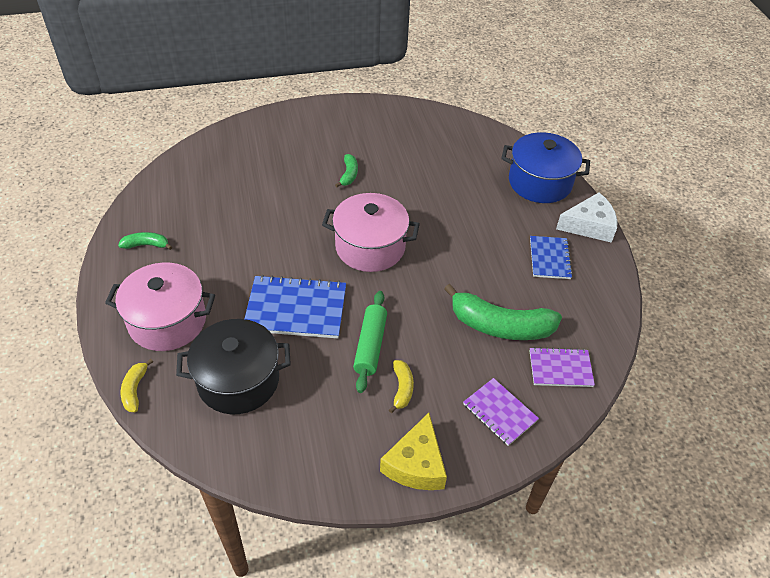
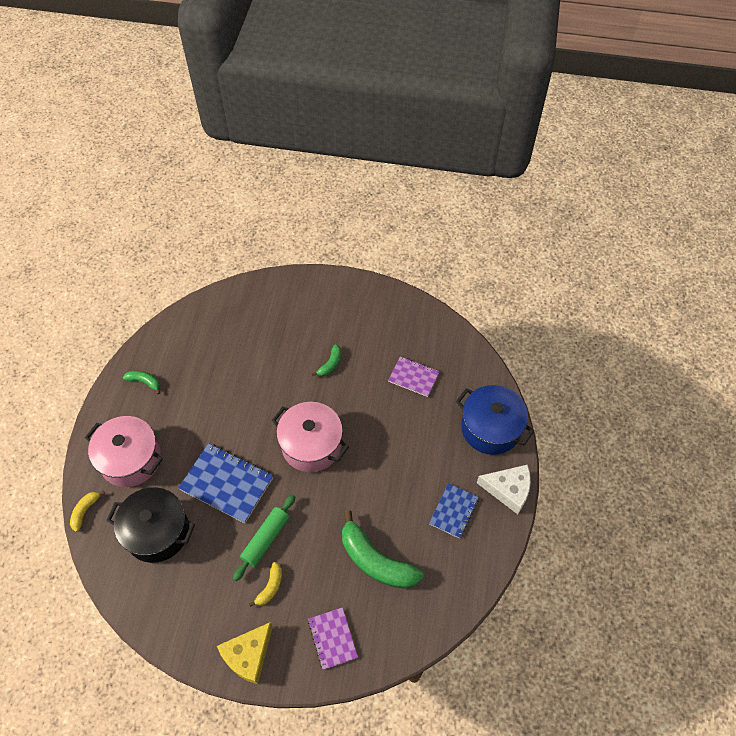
camera: 25 degrees right, 10 degrees up
(560, 368) = (402, 619): purple notebook -> purple notebook (413, 377)

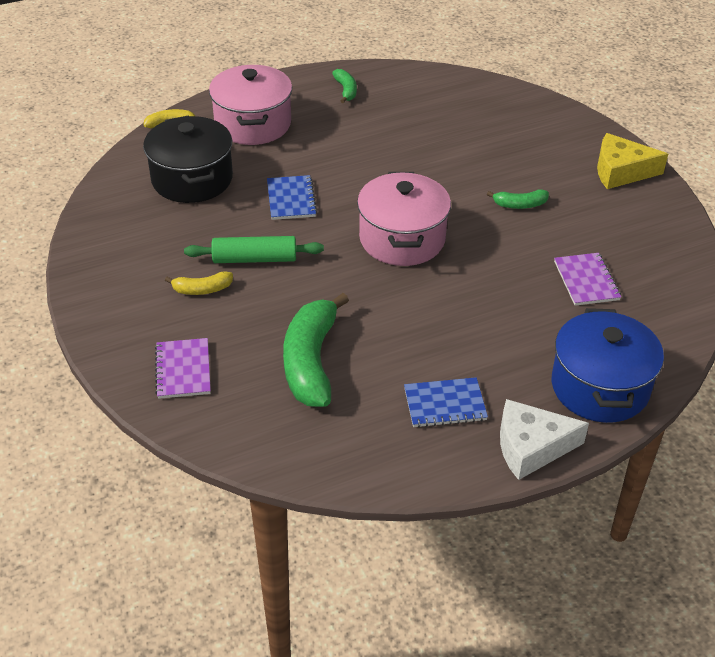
camera: 55 degrees right, 15 degrees down
(227, 483) = (291, 199): blue notebook -> blue notebook, size x0.60
(248, 655) = (110, 310): yellow cheese -> yellow cheese (621, 171)
(332, 638) = (183, 370): purple notebook -> purple notebook turned 45 degrees counterclockwise
(508, 490) = (531, 447): white cheese -> white cheese turned 105 degrees clockwise

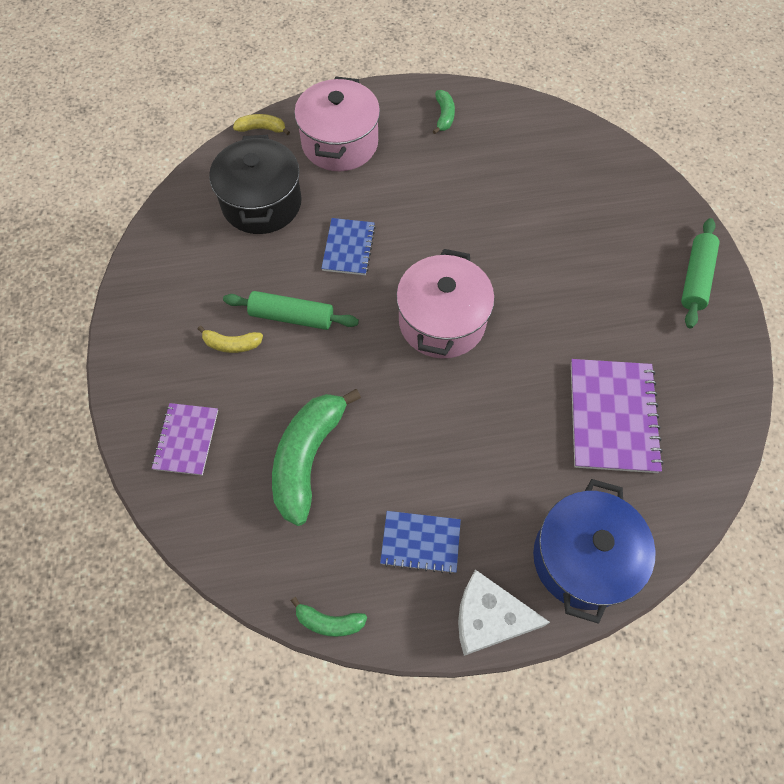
camera: 15 degrees right, 20 degrees up
(520, 205) = (575, 301): green banana -> green banana (329, 622)
(586, 281) = (612, 416): purple notebook -> purple notebook, size x1.66
(621, 171) = (695, 278): yellow cheese -> green rolling pin

